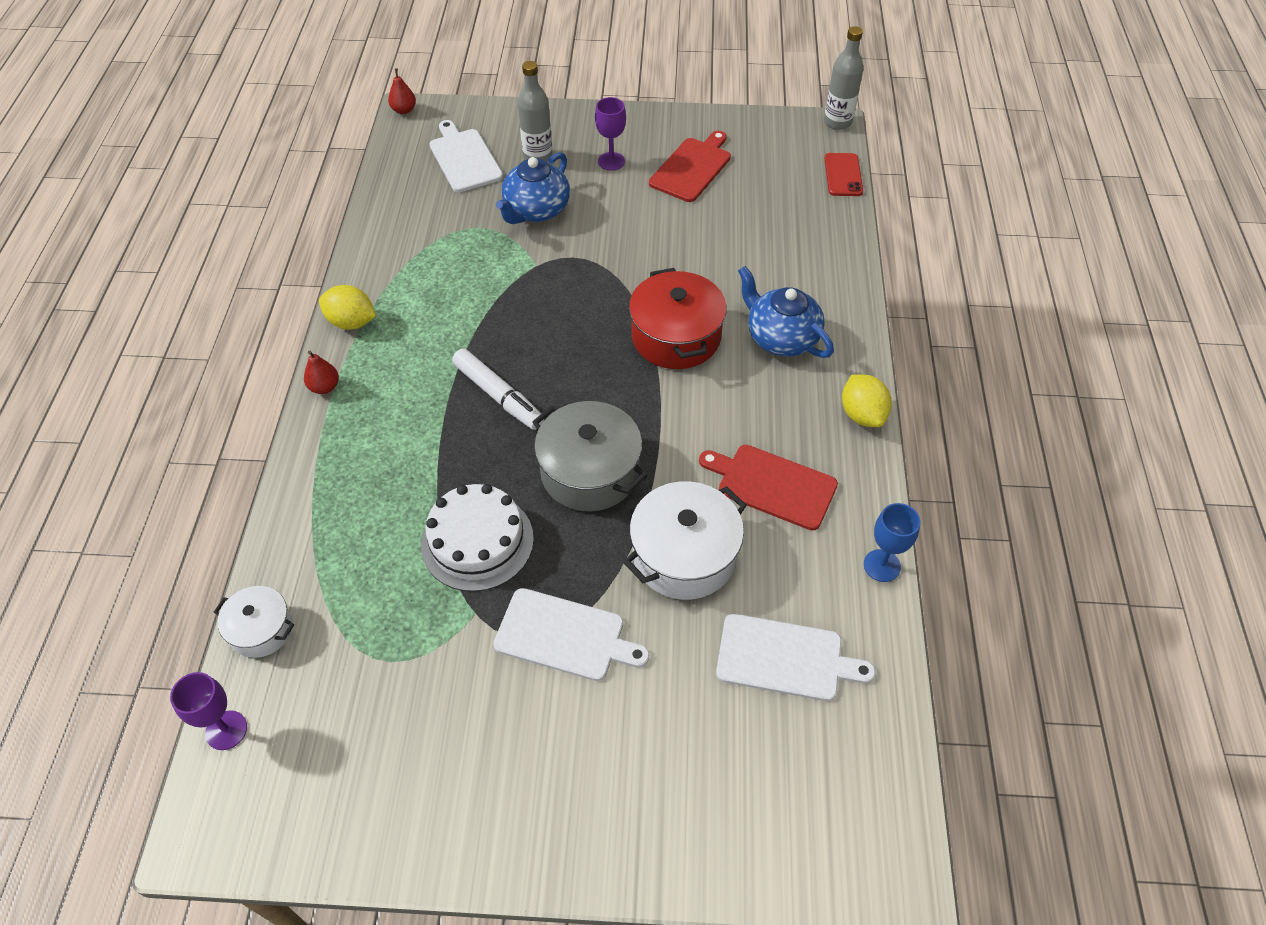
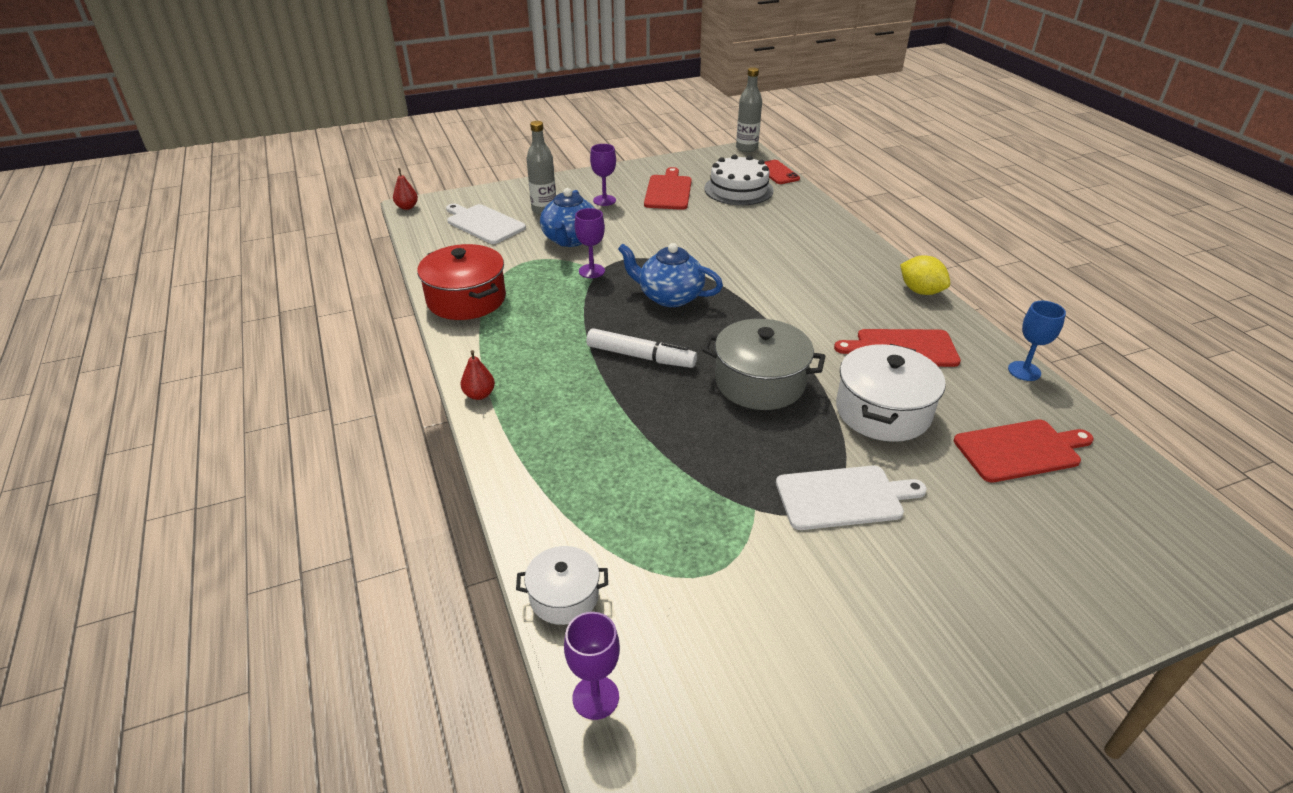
camera: 25 degrees left, 15 degrees down
(351, 322) = (469, 345): yellow lemon -> none
(477, 541) = (710, 458): white cake -> white cake (738, 189)
(528, 263) = (591, 271): none -> purple goblet
(676, 336) = (747, 284): red pot -> red pot (466, 299)
(781, 338) = (822, 265): blue teapot -> blue teapot (669, 297)
(785, 658) = (1020, 450): white cutting board -> red cutting board

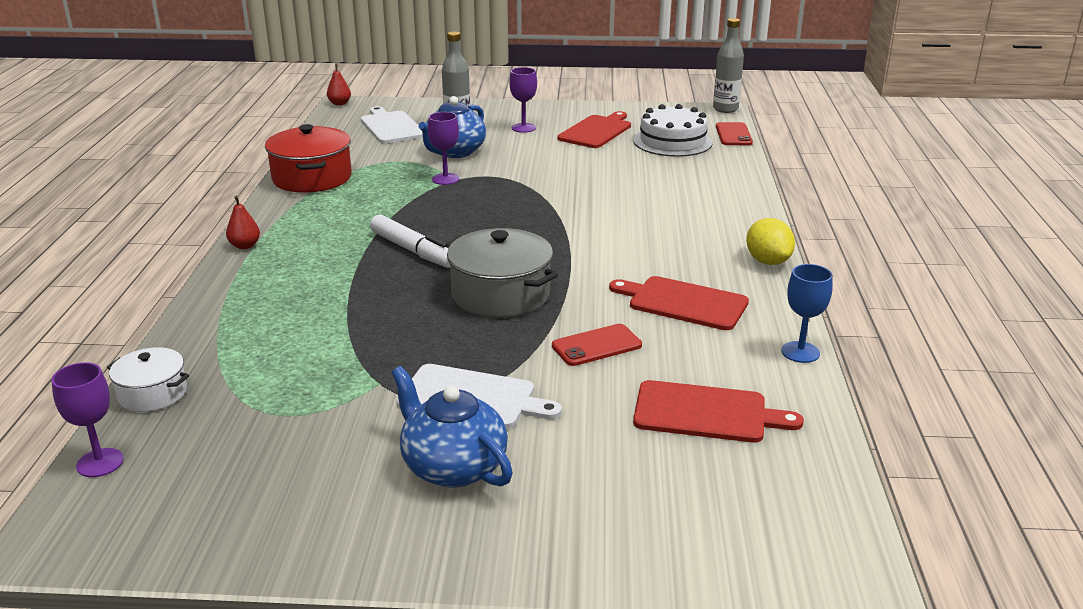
camera: 25 degrees right, 10 degrees down
(669, 297) = (495, 212): blue teapot -> blue teapot (453, 467)
(883, 411) = (596, 346): white pot -> red phone

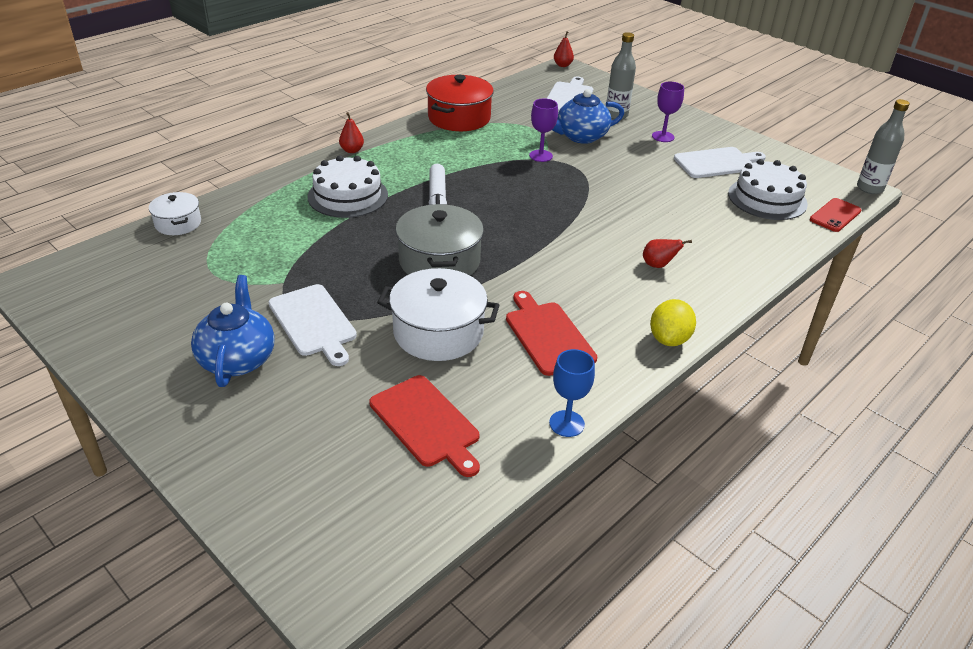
camera: 40 degrees right, 10 degrees up
(100, 463) = (104, 250): purple goblet -> none
(313, 284) = (348, 196): none -> white cake
(596, 131) = (717, 163): red cutting board -> white cutting board
(596, 346) = (438, 332): red phone -> white pot
(676, 217) = (658, 265): none -> red pear

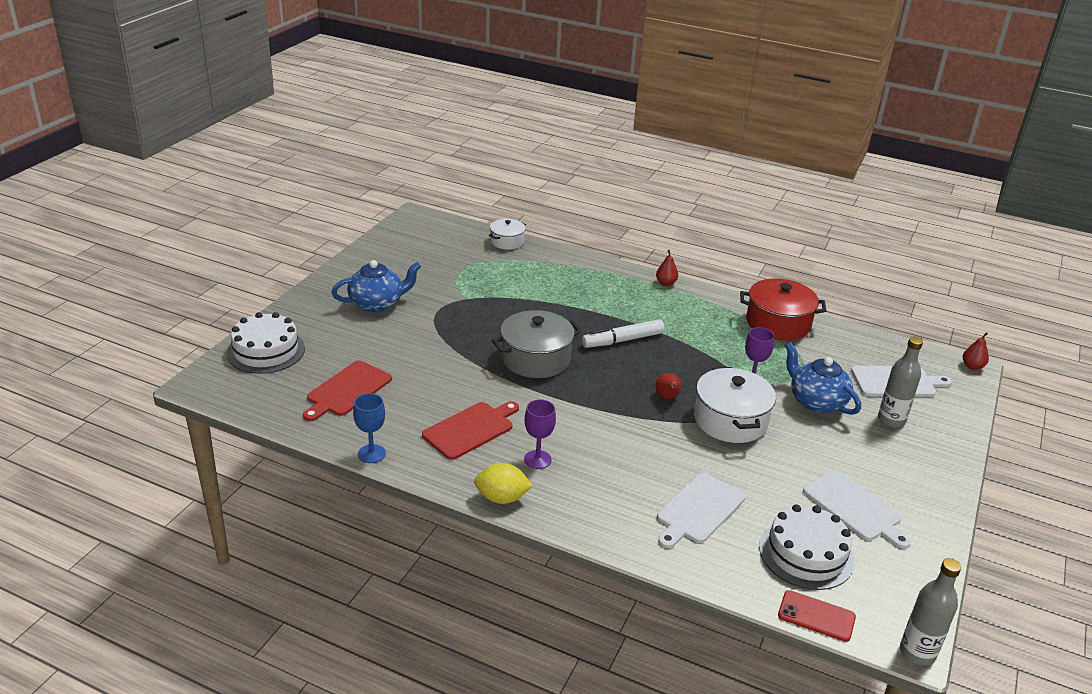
camera: 70 degrees right, 5 degrees down
(313, 322) = (429, 321): white cutting board -> white cutting board (698, 510)
(348, 196) = (595, 297): white cake -> white cake (266, 351)
(438, 332) = (446, 376): white pot -> white pot (730, 420)
(658, 265) = (612, 481): red pear -> red pear (667, 397)
(663, 136) = (875, 460): purple goblet -> purple goblet (537, 459)

